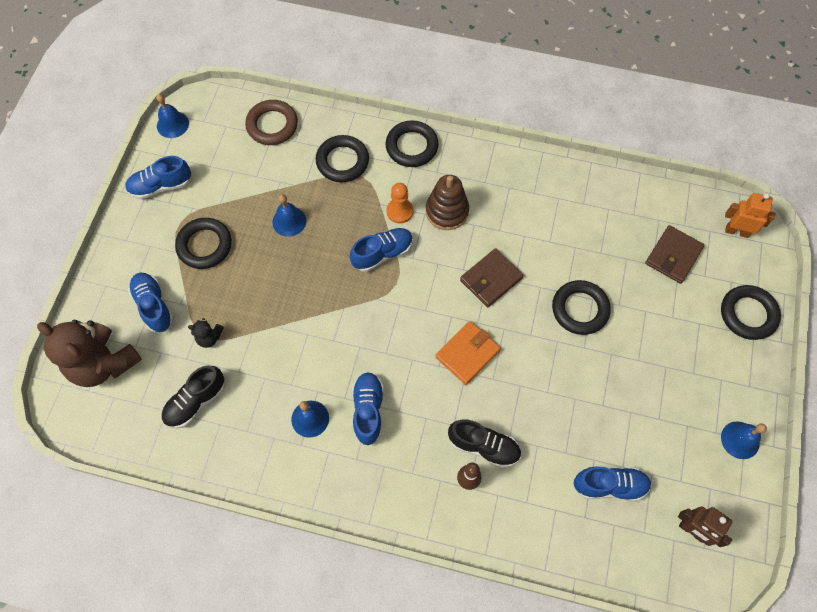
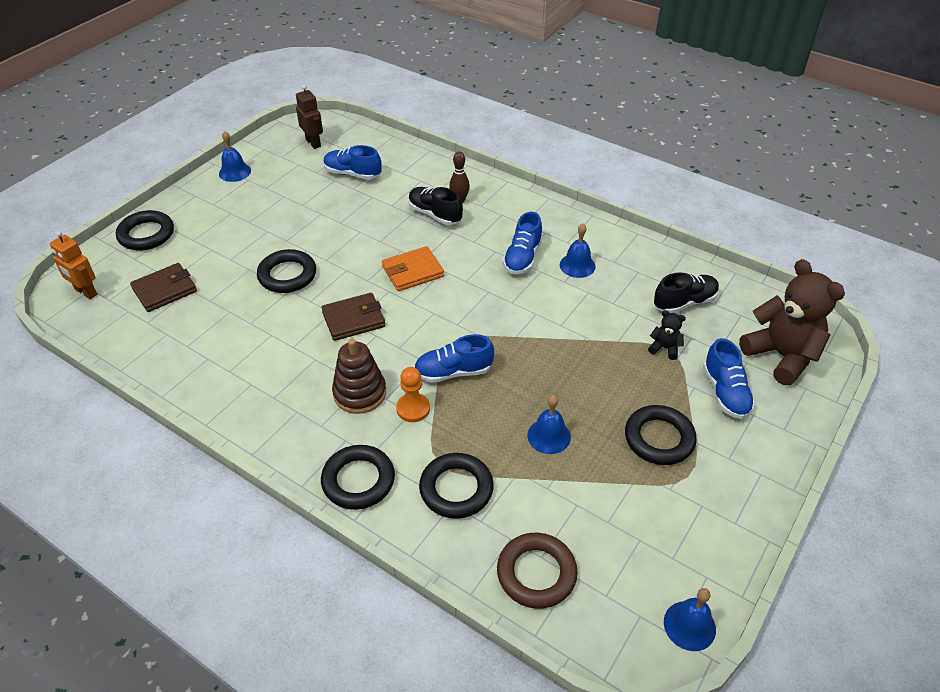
camera: 160 degrees left, 20 degrees down
(161, 186) = (712, 531): blue shoe -> none

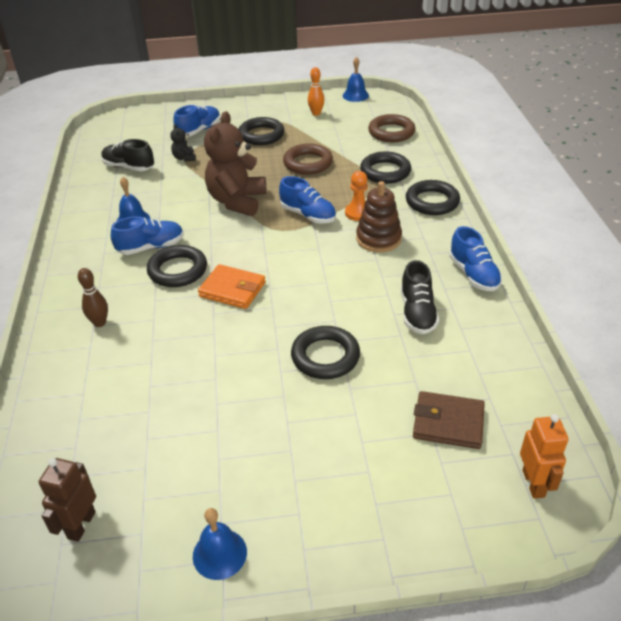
camera: 130 degrees left, 5 degrees down
(146, 234) = (412, 524): black ring -> black ring (177, 270)
(352, 174) = (121, 431): blue shoe -> blue shoe (473, 274)
(354, 319) = (322, 284): brown wallet -> none
(435, 214) = (138, 324): black shoe -> black shoe (417, 313)
(549, 436) = (308, 163): blue bell -> brown ring
(670, 532) = (316, 113): none -> orange bowling pin
(781, 356) = (145, 126): brown teddy bear -> brown teddy bear (237, 201)

